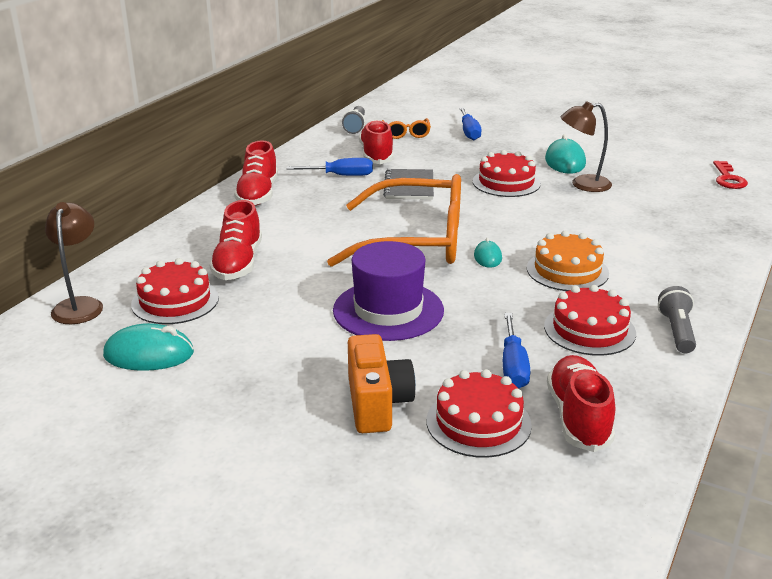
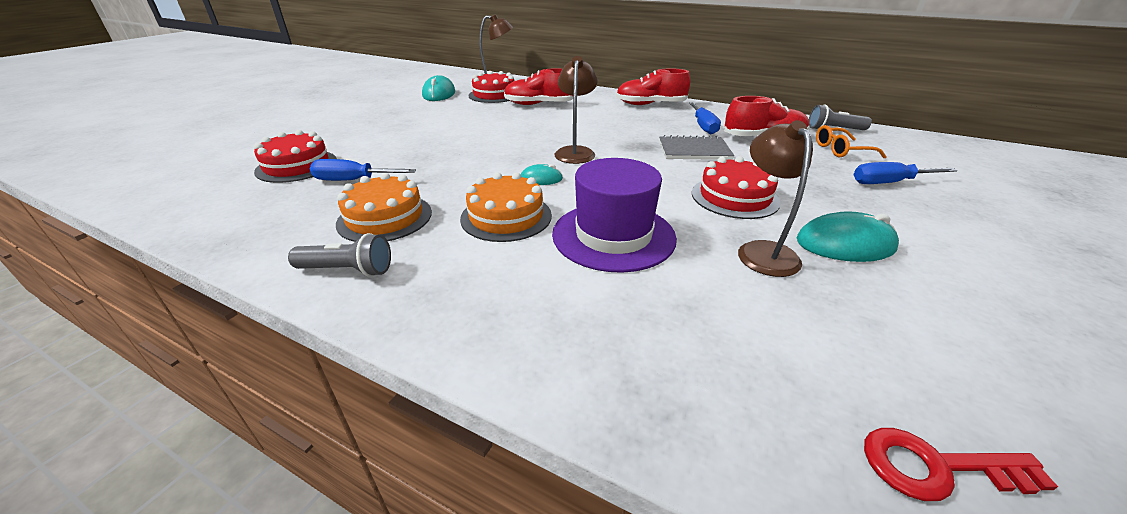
camera: 90 degrees right, 5 degrees up
(377, 404) = (347, 139): orange camera -> none
(388, 310) = (459, 142): purple hat -> purple hat (613, 235)
(416, 240) = (575, 152): orange glasses -> brown lamp
(578, 417) = (263, 200): red shoe -> none
(589, 329) = (385, 218): red cake -> orange cake

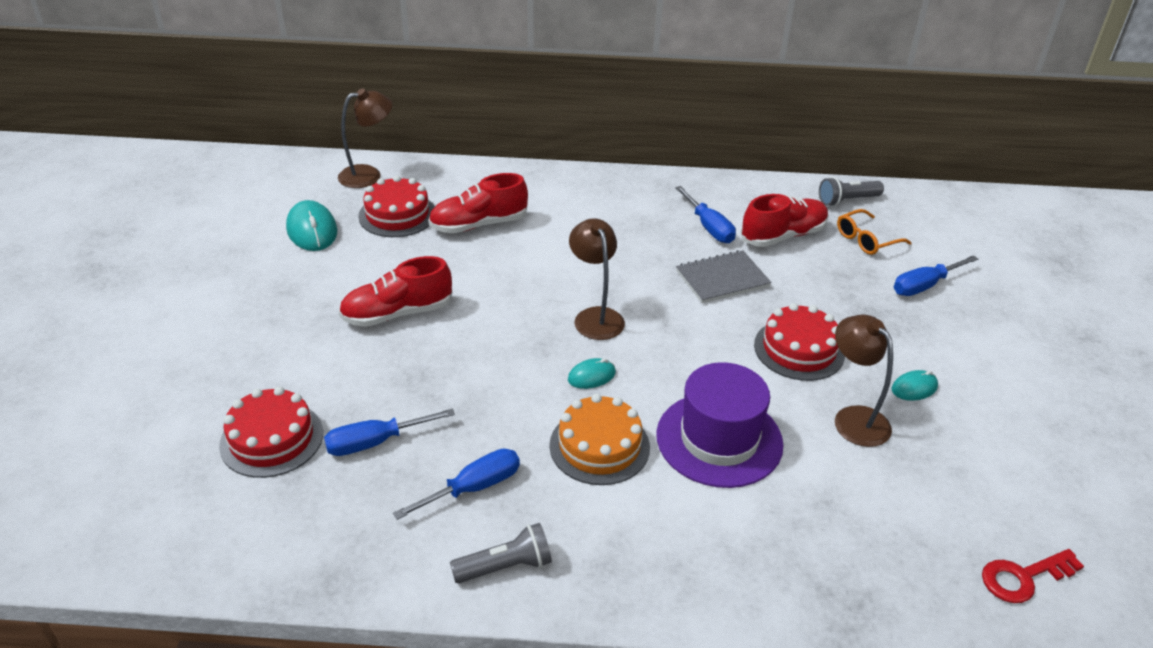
camera: 25 degrees left, 5 degrees up
(385, 218) = (473, 488): orange cake -> blue screwdriver
(650, 104) = (622, 192): red shoe -> red shoe (397, 313)
(845, 244) = (914, 388): turquoise mouse -> turquoise mouse, size x0.57

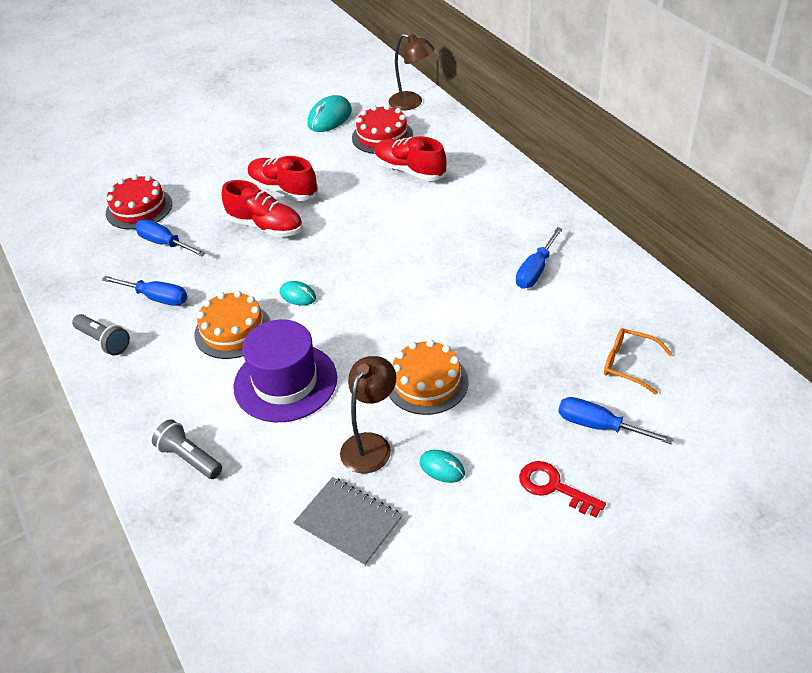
camera: 60 degrees right, 5 degrees up
(595, 316) = (362, 267): brown lamp -> none
(722, 279) = (474, 306): grey notebook -> grey notebook (348, 522)
(783, 236) = (573, 314): red shoe -> red shoe (265, 226)
(799, 349) = (427, 382): red cake -> orange cake
(847, 200) = (678, 329): grey flashlight -> grey flashlight (189, 458)
(1023, 577) = (266, 608): red key -> red key (554, 487)

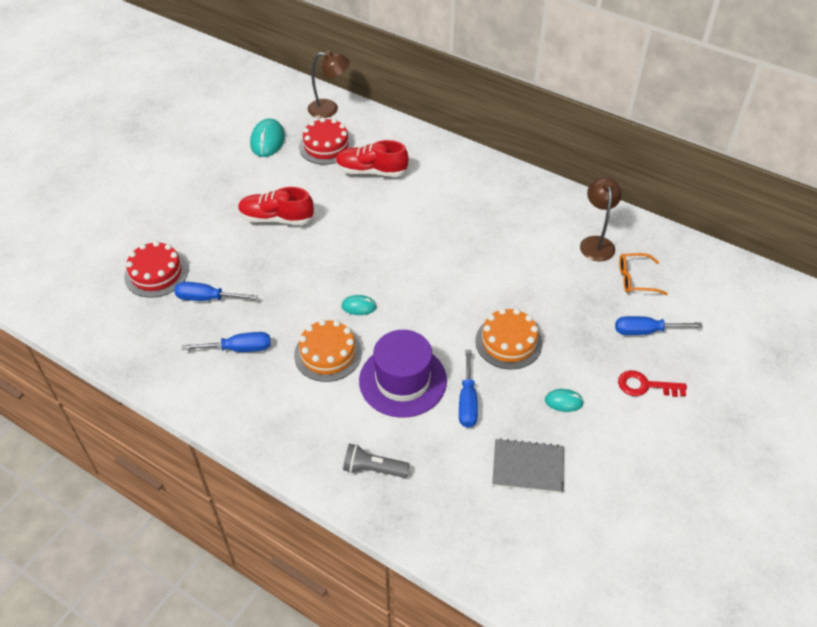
camera: 30 degrees left, 5 degrees up
(104, 341) = (222, 402): grey flashlight -> none
(265, 226) = (286, 256): red shoe -> none
(371, 444) = (502, 404): brown lamp -> brown lamp (596, 243)
(535, 270) = (525, 227): blue screwdriver -> blue screwdriver (467, 401)

